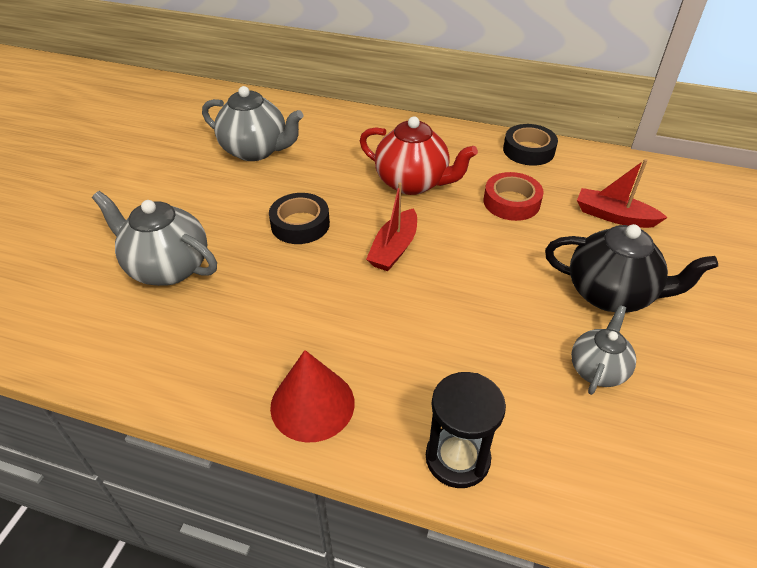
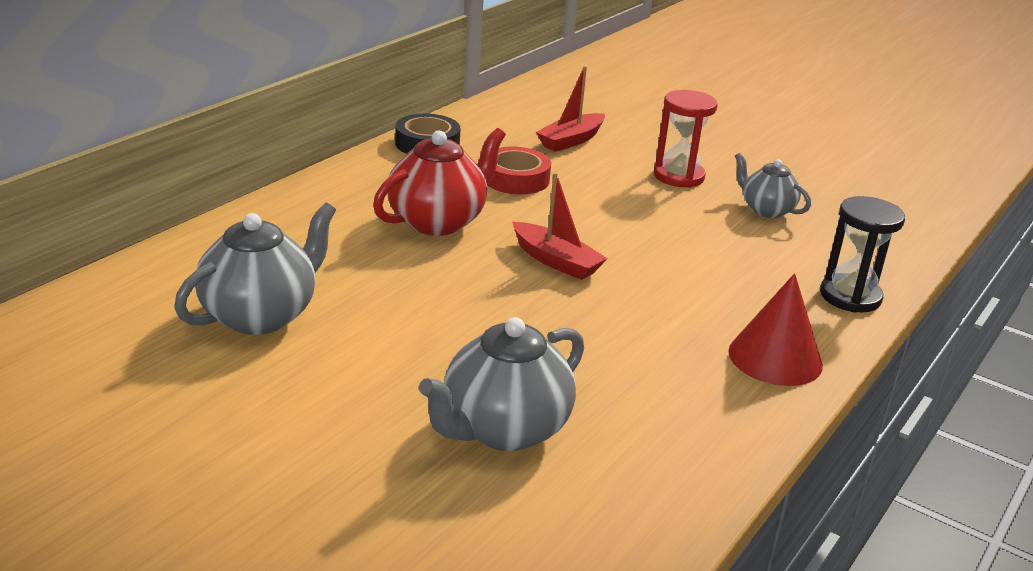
camera: 75 degrees left, 15 degrees down
(300, 224) = (471, 311): black tape -> none
(611, 294) = (678, 176): black teapot -> red hourglass

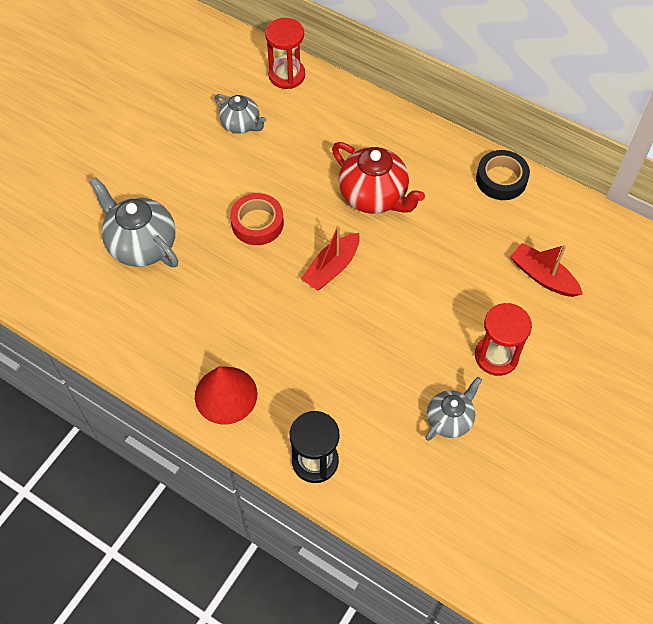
camera: 90 degrees right, 30 degrees up
(169, 267) = (286, 75): none -> red hourglass
(260, 315) = (241, 125): grey teapot -> grey teapot, size x0.61
(515, 179) = (456, 239): red tape -> red tape (257, 223)

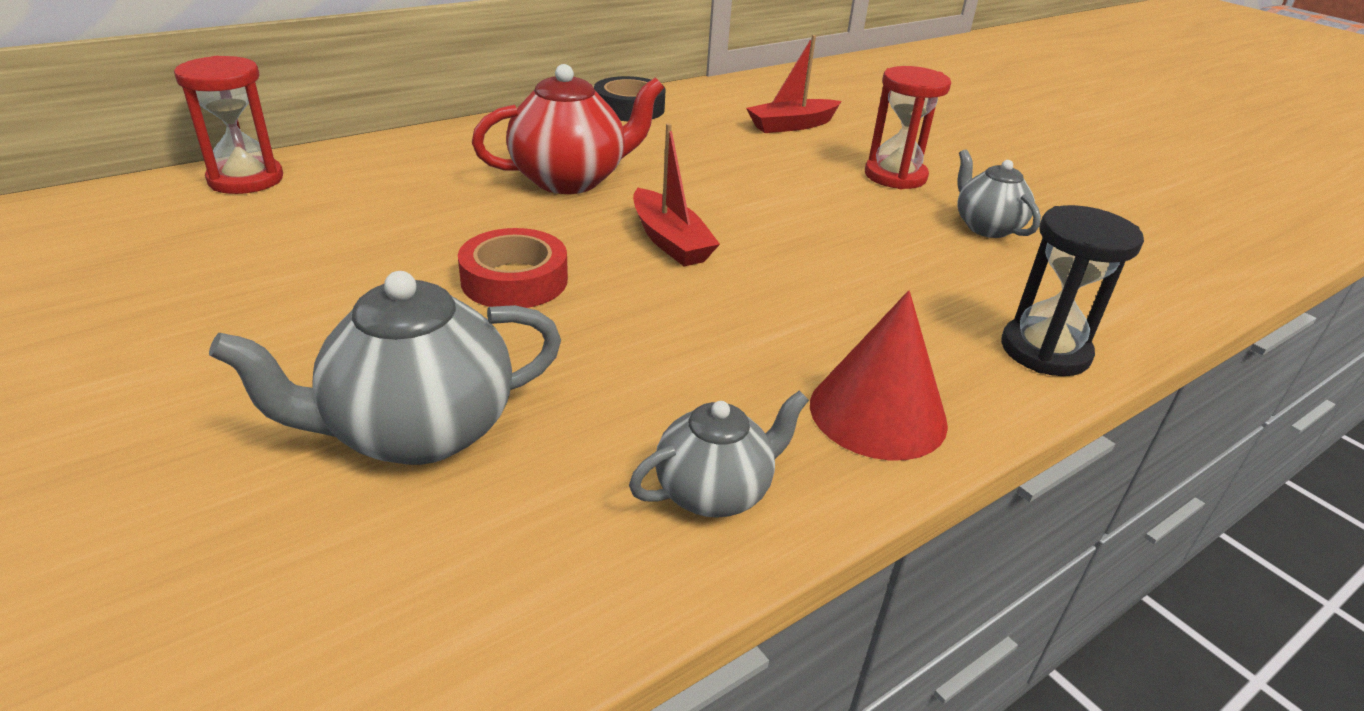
camera: 70 degrees left, 25 degrees down
(241, 125) = (281, 241): grey teapot -> grey teapot (714, 491)

